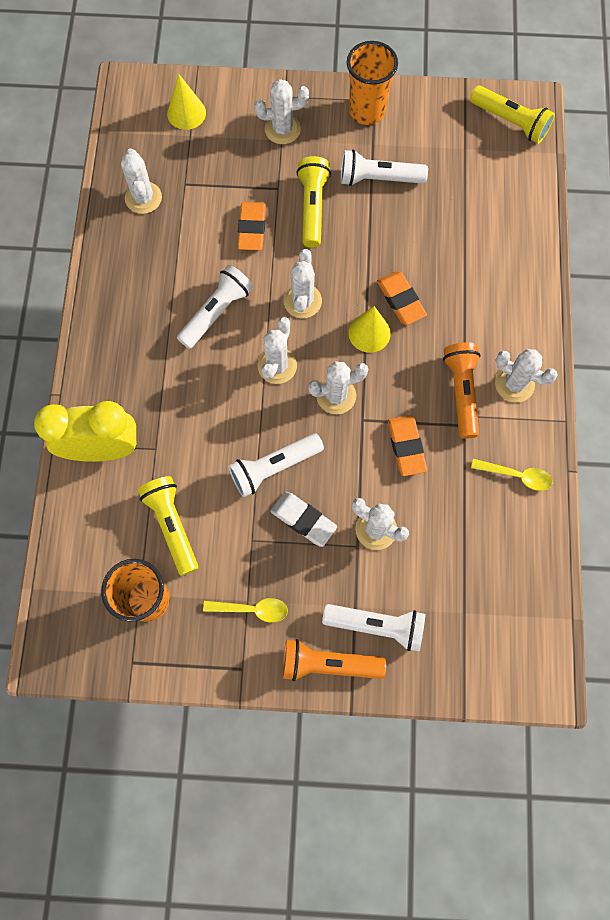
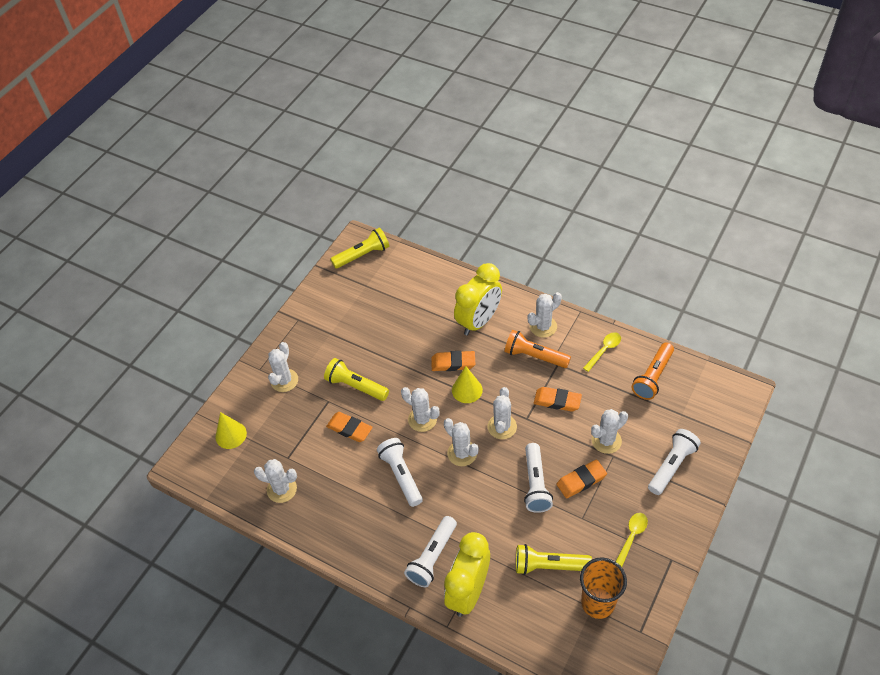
camera: 60 degrees left, 20 degrees down
(303, 519) = (581, 480): white eraser -> orange eraser
(328, 663) = (687, 504): orange flashlight -> orange flashlight (653, 377)
(367, 111) = (303, 327): orange cup -> none
(378, 179) = (358, 340): white flashlight -> white flashlight (432, 557)
(481, 302) = (479, 321): none -> yellow clock

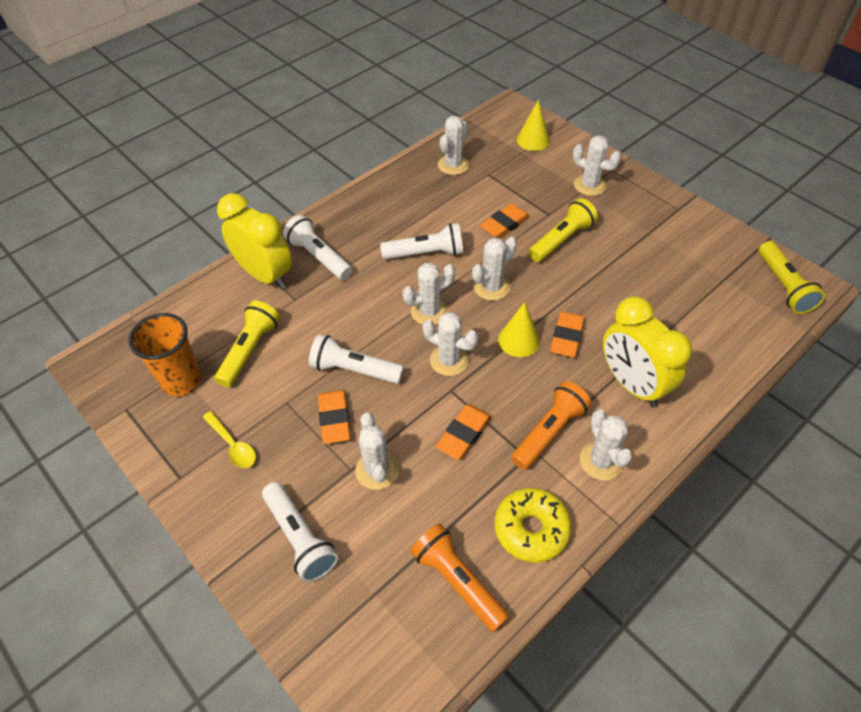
camera: 105 degrees right, 0 degrees up
(604, 350) = (531, 529): yellow spoon -> yellow donut

